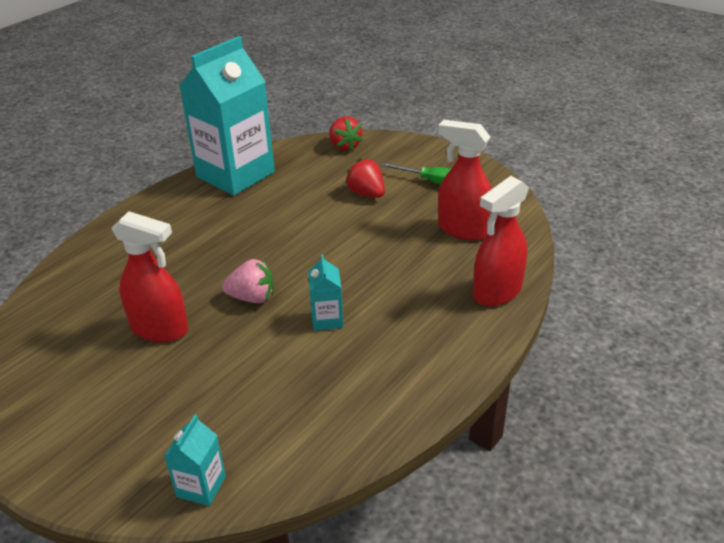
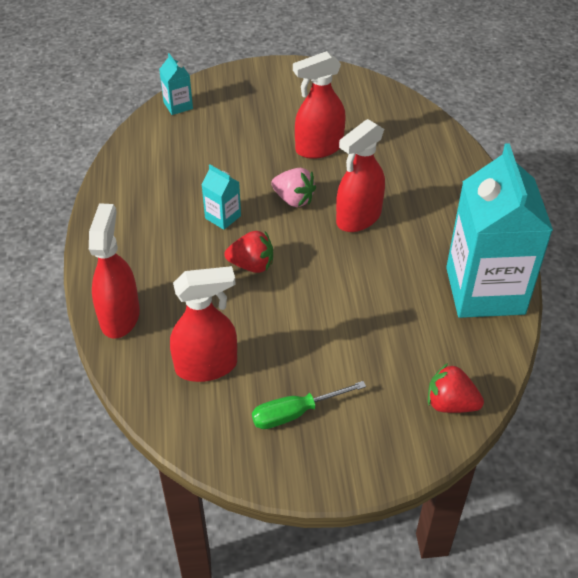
camera: 135 degrees right, 10 degrees up
(231, 255) = (358, 218): none -> red spray bottle
(252, 297) = (293, 199): pink strawberry -> pink strawberry turned 105 degrees counterclockwise
(366, 194) = (341, 350): red strawberry -> red strawberry (252, 265)

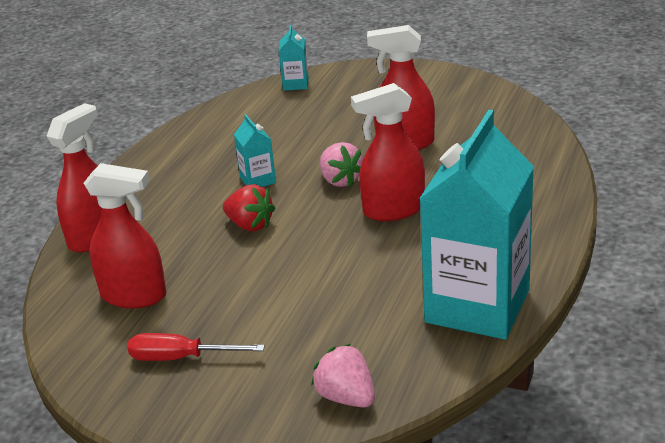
camera: 30 degrees right, 15 degrees down
(295, 413) = (181, 358): green screwdriver -> red screwdriver
(450, 404) = (346, 397): red strawberry -> pink strawberry

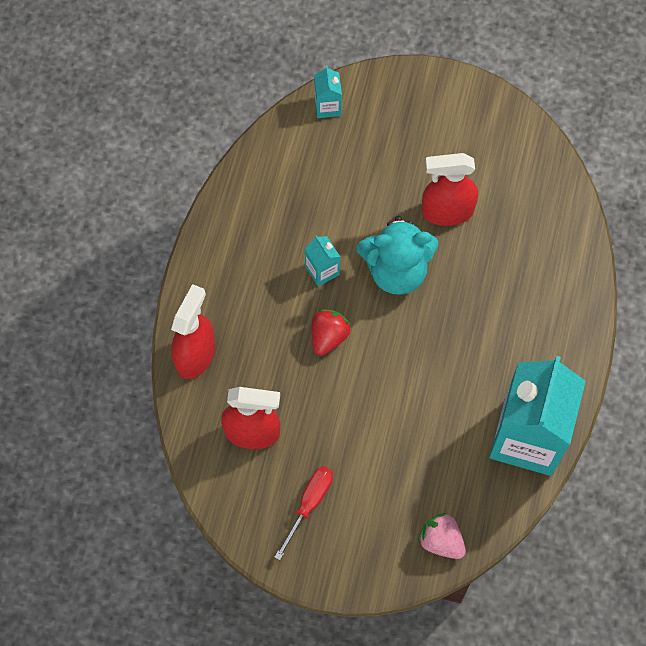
camera: 10 degrees left, 35 degrees up
(181, 358) = (309, 504): red screwdriver -> red screwdriver turned 120 degrees clockwise
(250, 225) = (328, 337): red strawberry -> red strawberry turned 90 degrees counterclockwise
(340, 180) = (396, 271): pink strawberry -> turquoise teddy bear
(393, 210) = (448, 314): red spray bottle -> none

